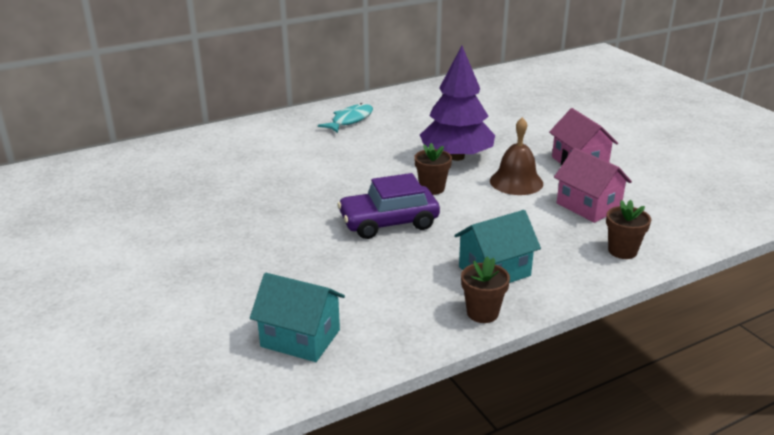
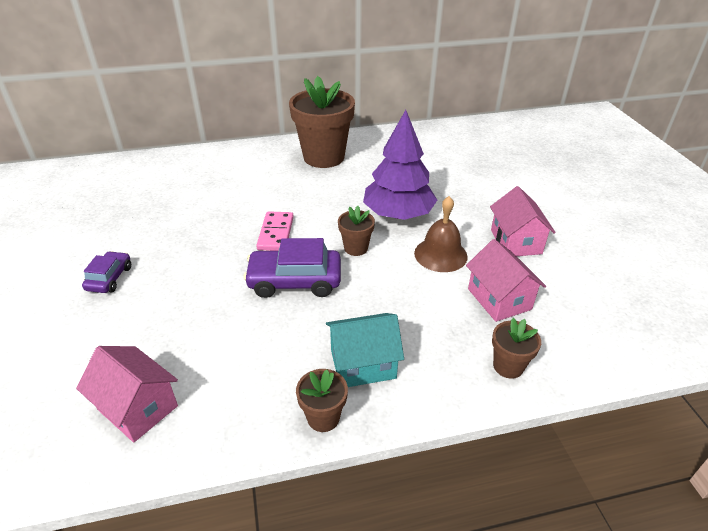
camera: 15 degrees right, 10 degrees up
(191, 249) = (109, 278): none -> purple car
(300, 338) = (137, 407): turquoise house -> pink house
(343, 188) = (276, 233): none -> pink domino
(350, 120) = (324, 157): turquoise fish -> brown flower pot

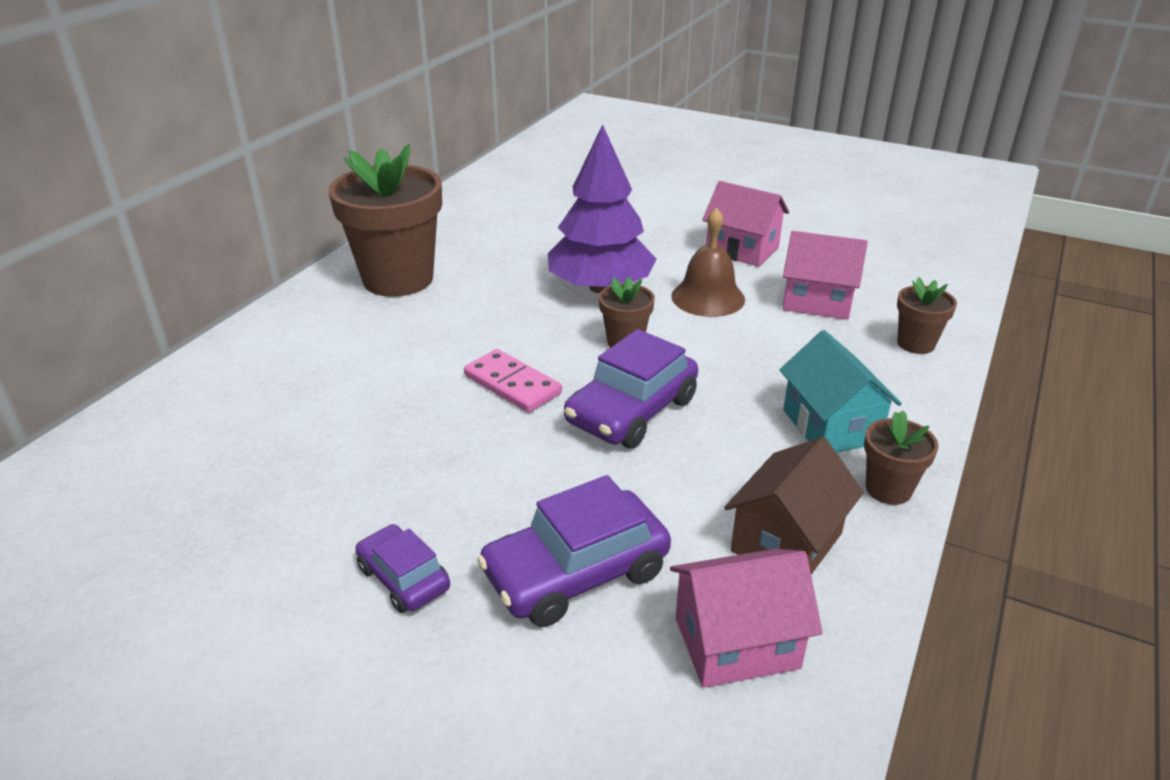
camera: 50 degrees left, 5 degrees down
(150, 326) = (576, 573): none -> purple car
(233, 392) = (786, 542): none -> brown house
(363, 364) = (831, 426): turquoise house -> turquoise house turned 45 degrees counterclockwise

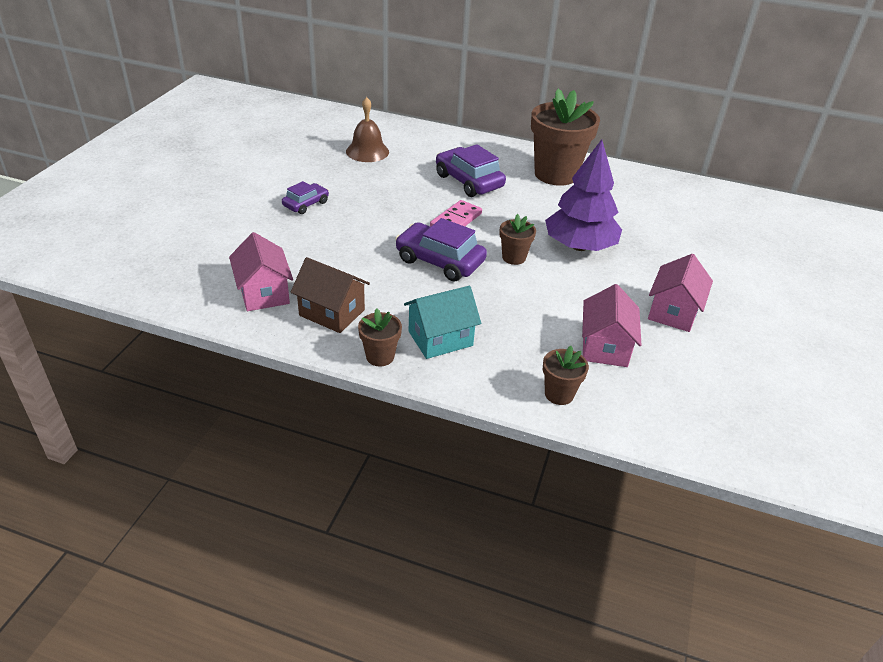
camera: 80 degrees right, 5 degrees up
(576, 573) = (309, 247): purple car -> purple car (468, 181)
(708, 297) = (586, 292): brown bell -> brown bell (367, 151)

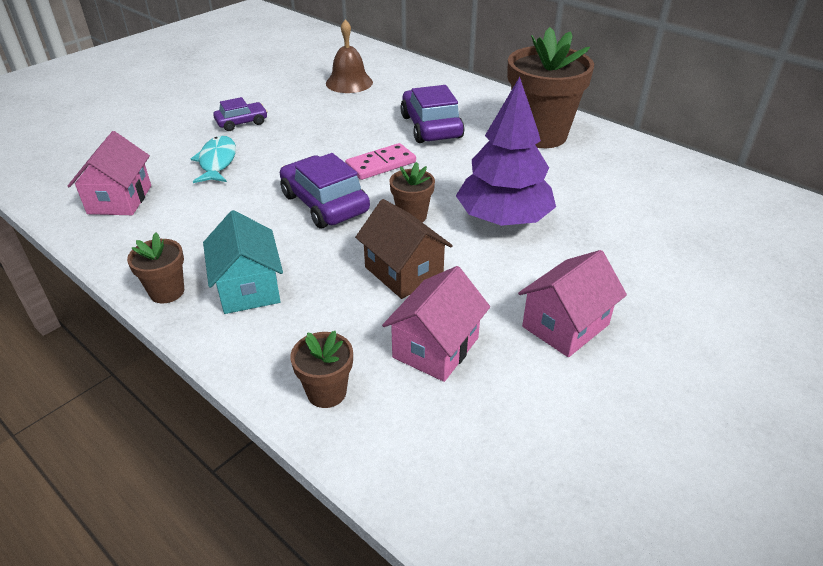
camera: 25 degrees right, 0 degrees up
(318, 243) = (217, 162): none -> turquoise fish
(332, 313) = (164, 233): brown house -> brown house (403, 272)
(440, 338) = (248, 288): turquoise house -> turquoise house turned 75 degrees clockwise

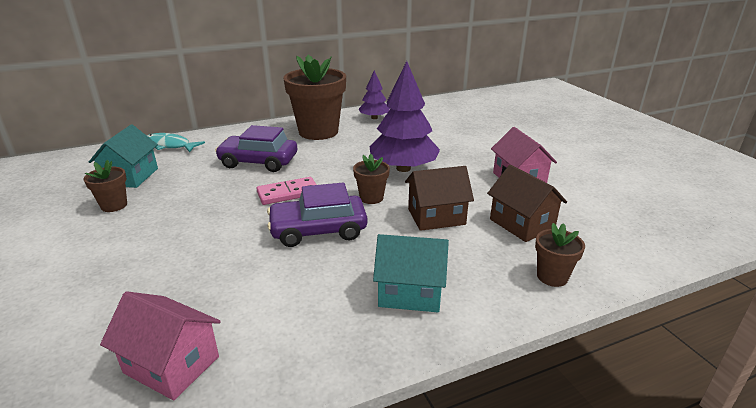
camera: 65 degrees left, 10 degrees down
(167, 292) = (384, 345): brown flower pot -> brown flower pot (114, 205)
(217, 162) = (176, 277): turquoise fish -> turquoise fish (170, 145)
(242, 122) = (116, 248): purple car -> none
(349, 82) = (131, 177): brown bell -> turquoise house
(381, 164) = (288, 193): pink domino -> pink domino turned 75 degrees clockwise
(435, 347) = (521, 224): pink house -> brown house
(629, 158) = (374, 118): none -> purple tree

